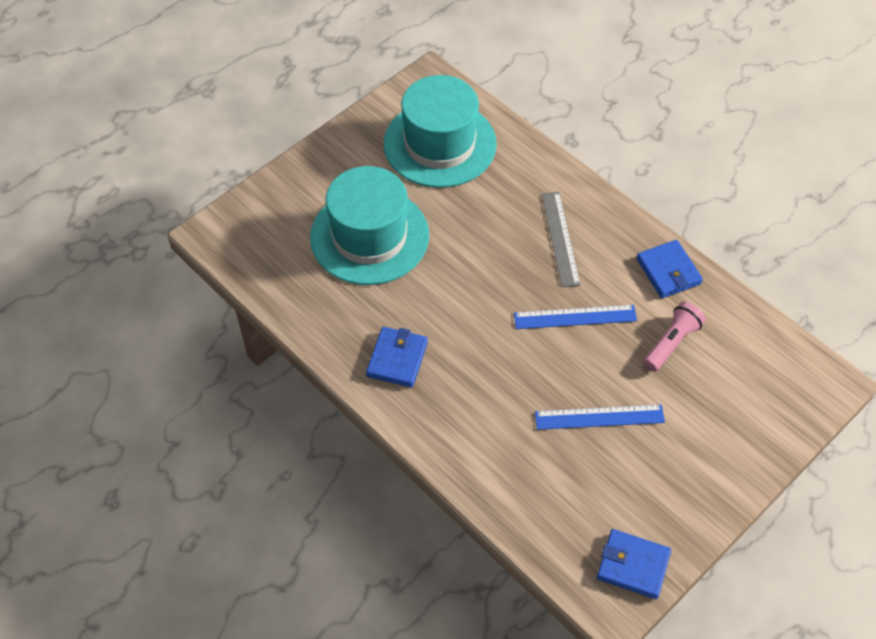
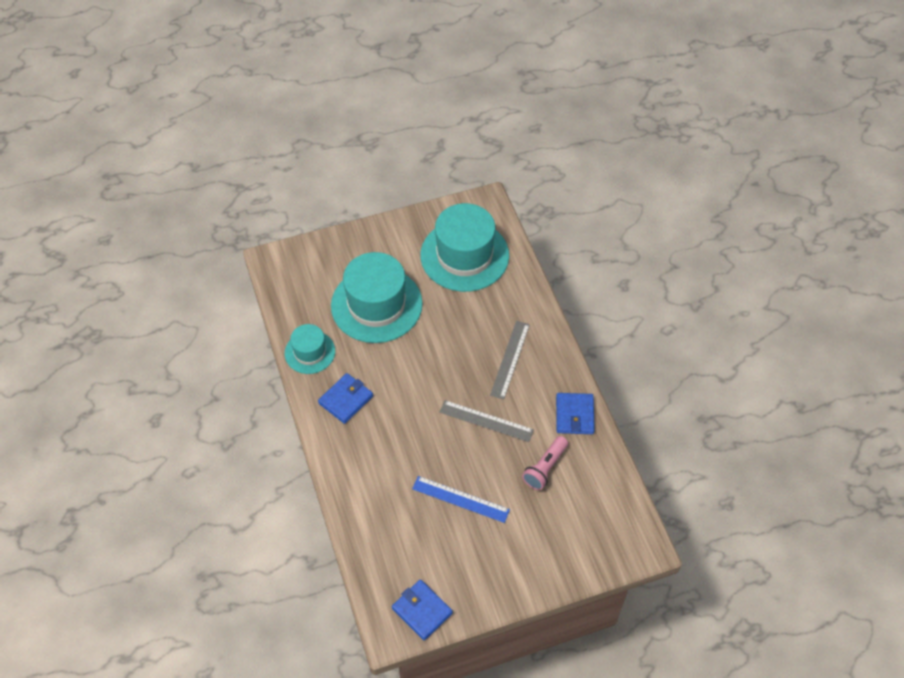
camera: 25 degrees right, 0 degrees up
(320, 321) = (310, 352): none -> turquoise hat
(575, 317) = (486, 421): blue ruler -> grey ruler
(672, 342) = (545, 468): pink flashlight -> pink flashlight turned 150 degrees clockwise

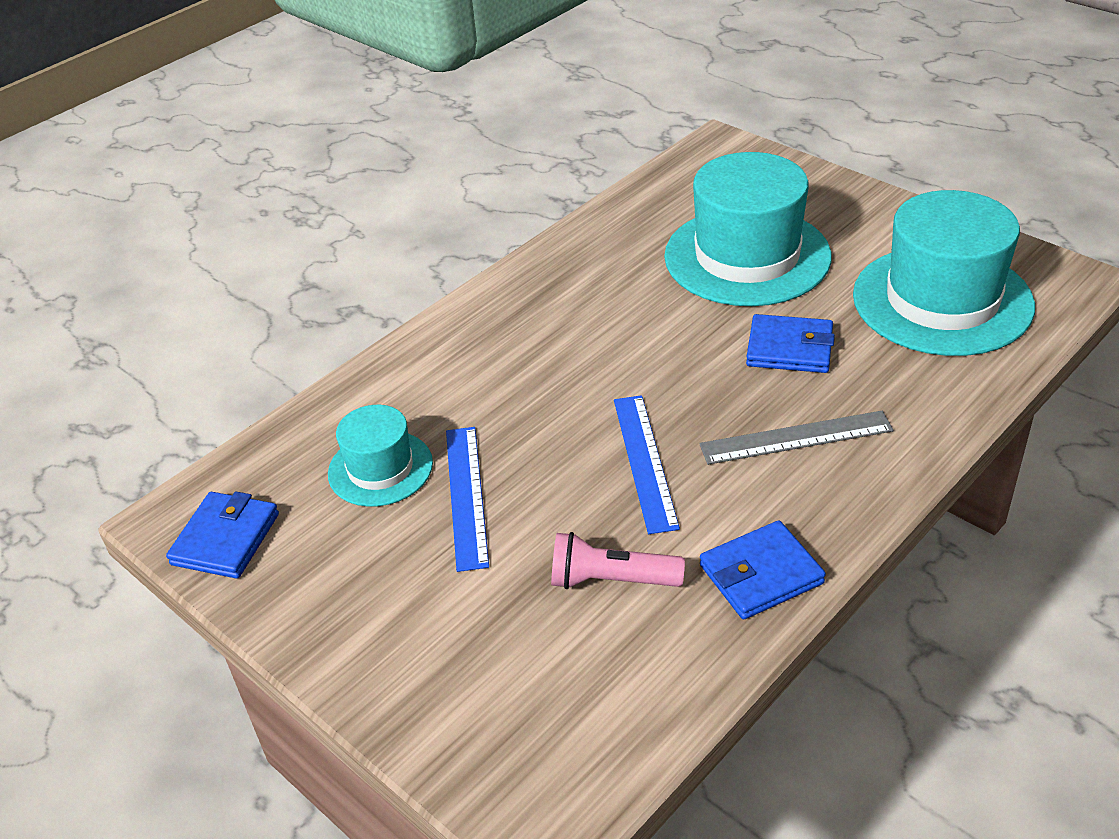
camera: 65 degrees right, 15 degrees down
(310, 352) = (602, 235): turquoise hat -> turquoise hat (380, 468)
(346, 400) = (552, 299): blue wallet -> blue wallet (789, 348)
(486, 421) = (644, 461): grey ruler -> blue ruler

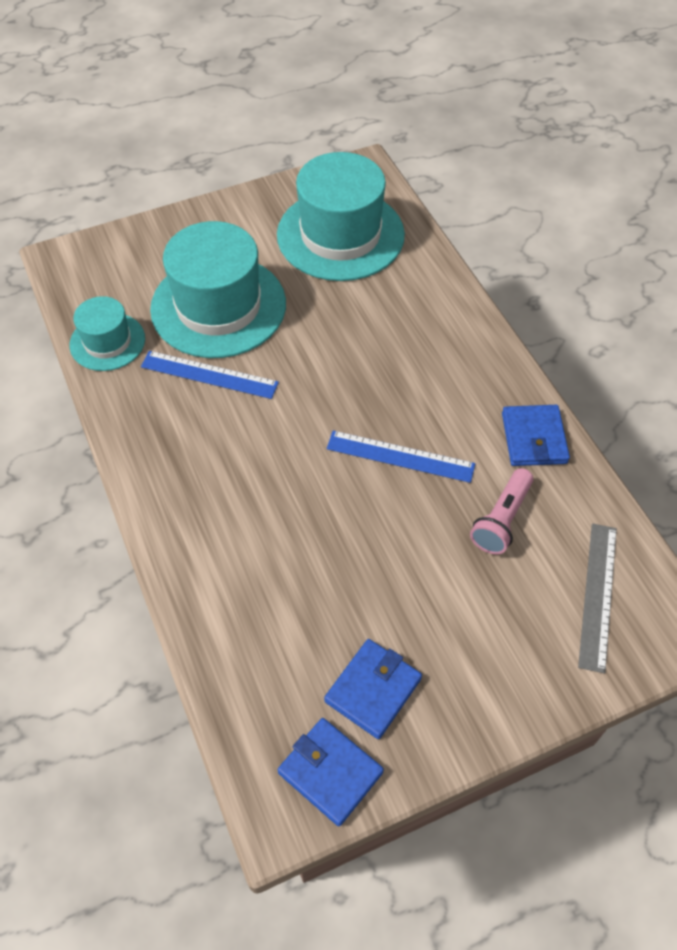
camera: 70 degrees left, 15 degrees up
(380, 468) = (310, 629): turquoise hat -> turquoise hat (107, 342)
(466, 495) = (374, 578): blue ruler -> blue ruler (209, 375)
(789, 348) = (336, 330): blue wallet -> blue wallet (373, 690)
(796, 438) = (424, 367): grey ruler -> grey ruler (598, 595)

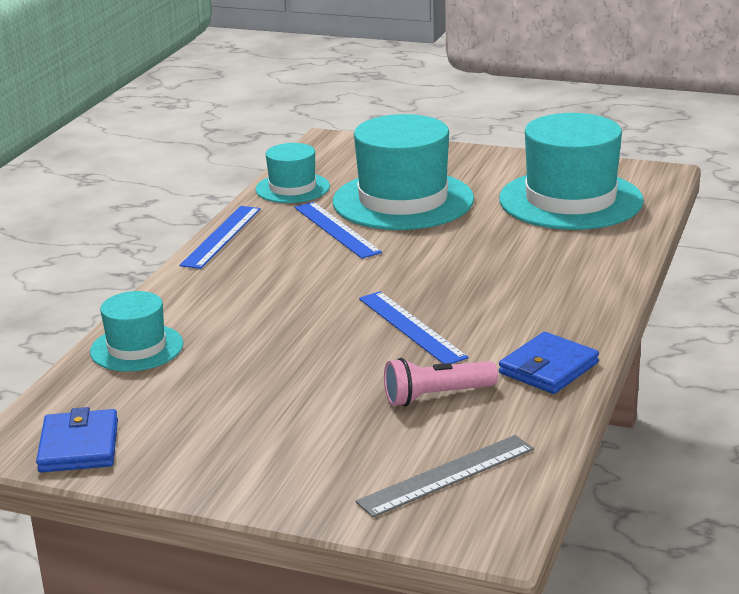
camera: 45 degrees right, 30 degrees down
(124, 442) = (221, 236): none -> blue ruler
(229, 628) = (137, 348): none -> turquoise hat
(373, 690) = (178, 426): blue wallet -> none

